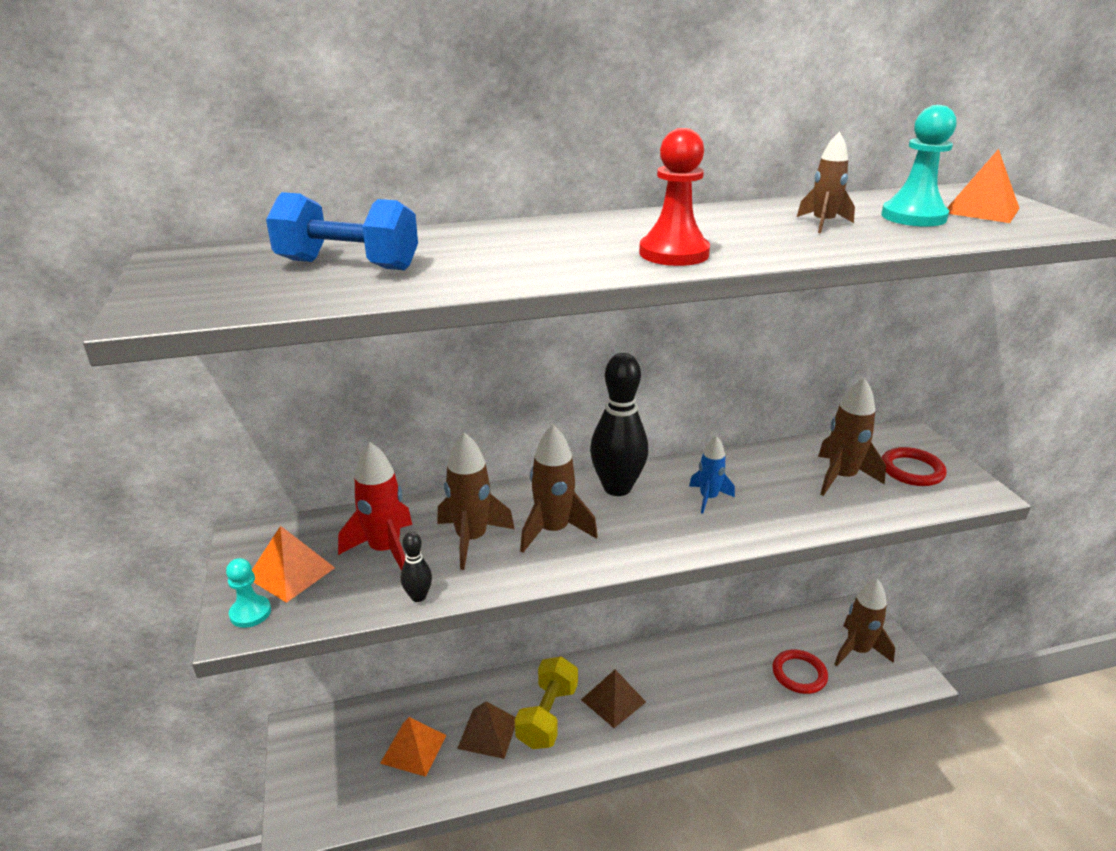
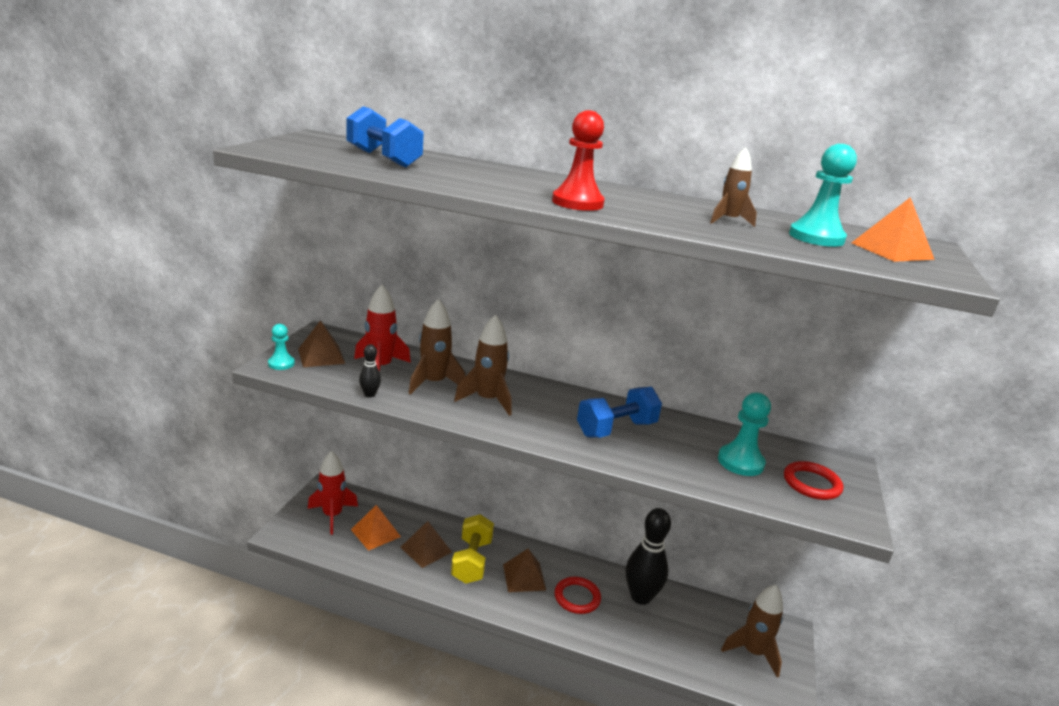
camera: 30 degrees right, 5 degrees down
(291, 572) = (321, 356): orange pyramid -> brown pyramid
(341, 759) = (332, 515): none -> red rocket
(547, 716) = (472, 561): yellow dumbbell -> yellow dumbbell turned 45 degrees counterclockwise
(617, 488) = (560, 398): black bowling pin -> black bowling pin (640, 597)
(708, 498) = (616, 429): blue rocket -> blue dumbbell
(799, 674) = (683, 639): red ring -> red ring (577, 597)
(841, 478) = (740, 462): brown rocket -> turquoise pawn

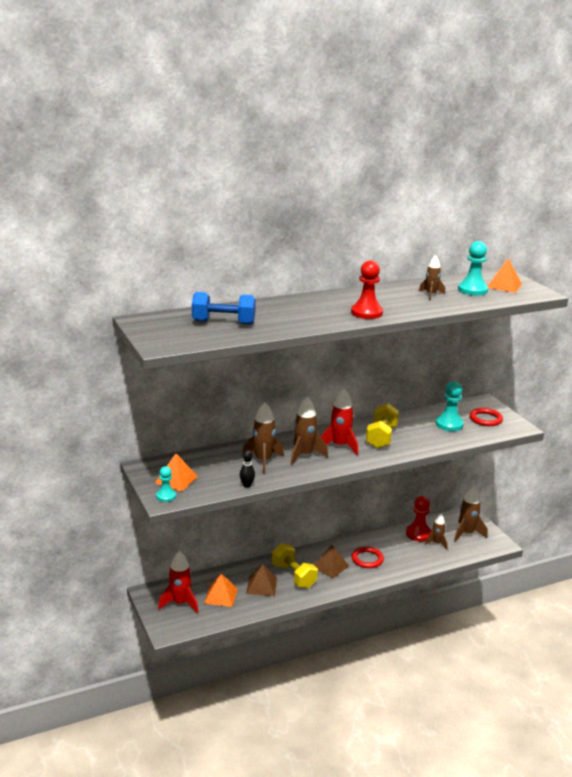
camera: 40 degrees left, 0 degrees up
(321, 356) = (176, 479): brown pyramid -> orange pyramid
(380, 367) = (220, 468): red rocket -> red rocket (340, 446)
(616, 429) = (381, 437): blue dumbbell -> yellow dumbbell
(640, 597) = (393, 540): black bowling pin -> none
(683, 610) = (418, 534): none -> red pawn
(693, 637) = (437, 543): none -> brown rocket

